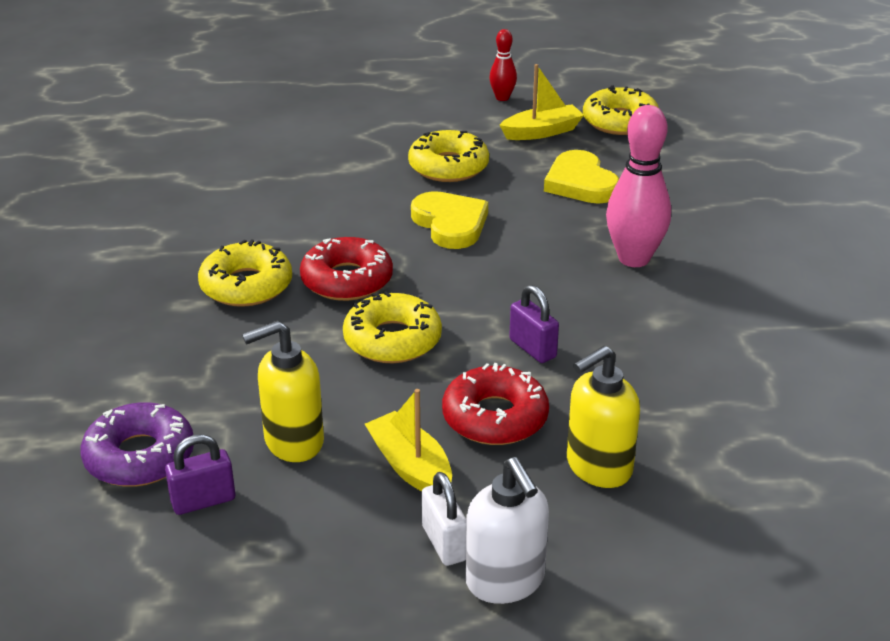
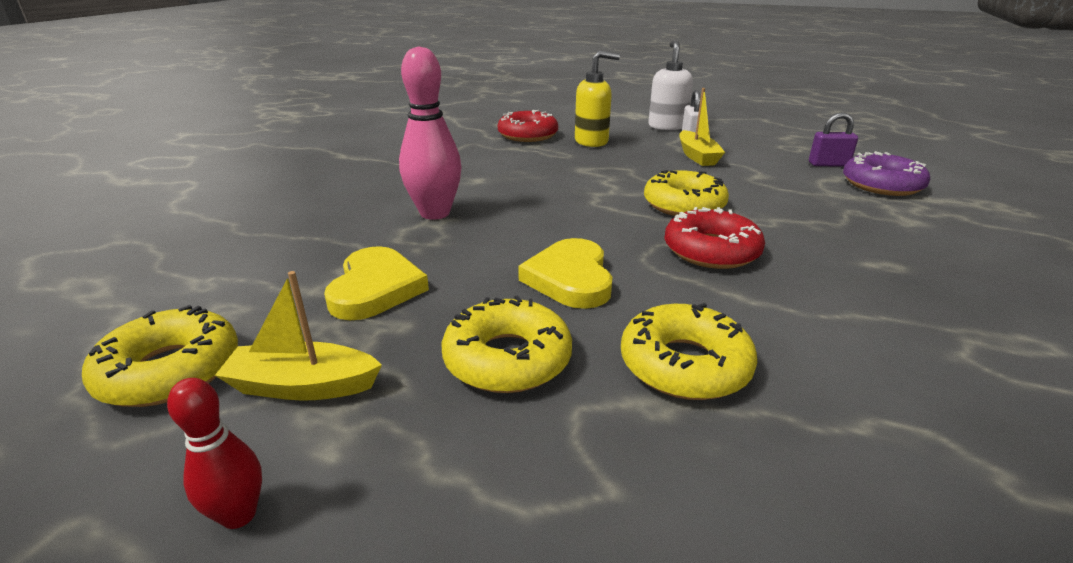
camera: 155 degrees left, 5 degrees down
(246, 285) = (823, 267): yellow donut -> yellow donut (684, 365)
(293, 442) = (771, 174): yellow soap dispenser -> none
(495, 417) = (633, 163): red donut -> red donut (528, 135)
(532, 348) = (580, 183): purple padlock -> none

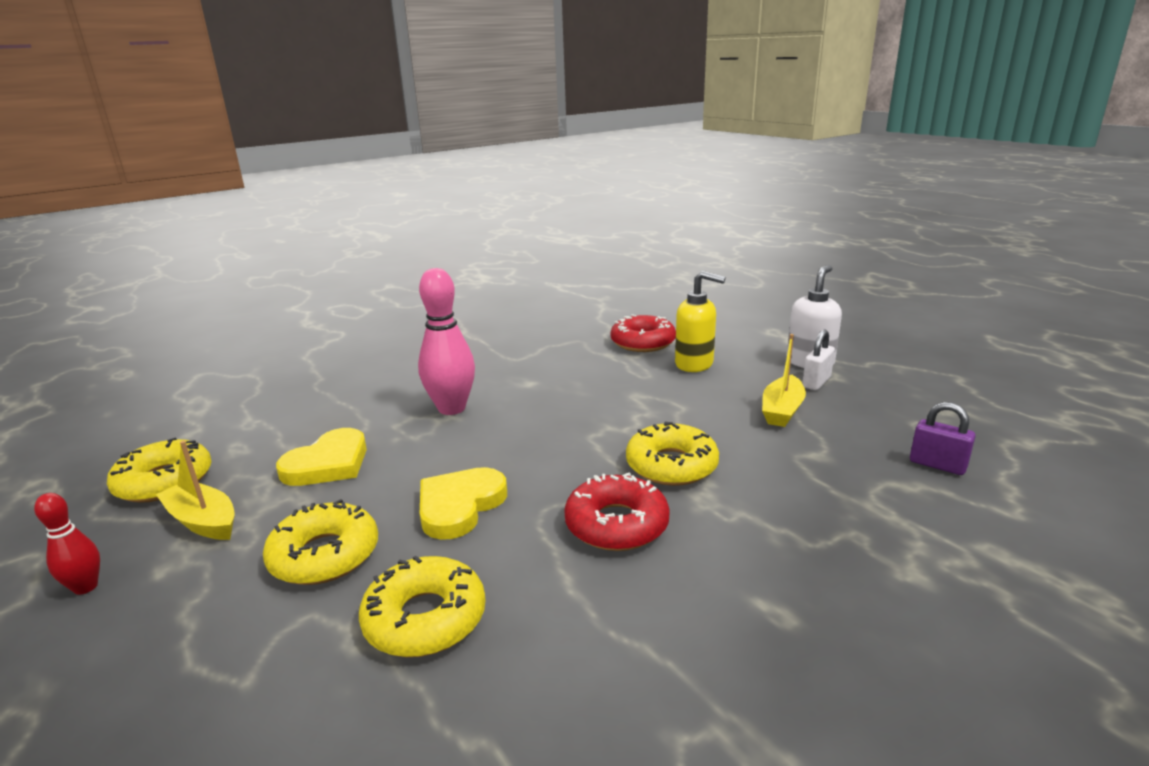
camera: 35 degrees right, 5 degrees down
(882, 185) = (963, 514): purple donut -> none

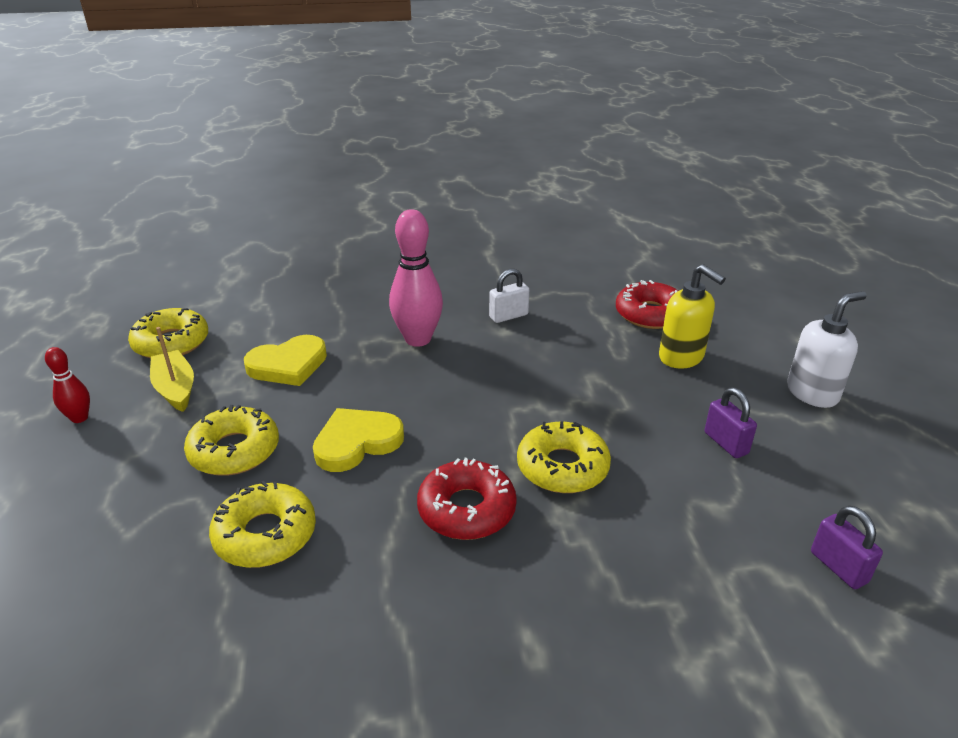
camera: 25 degrees right, 10 degrees up
(782, 410) = (726, 443): yellow boat -> purple padlock
(816, 382) = (796, 421): white padlock -> white padlock (508, 316)

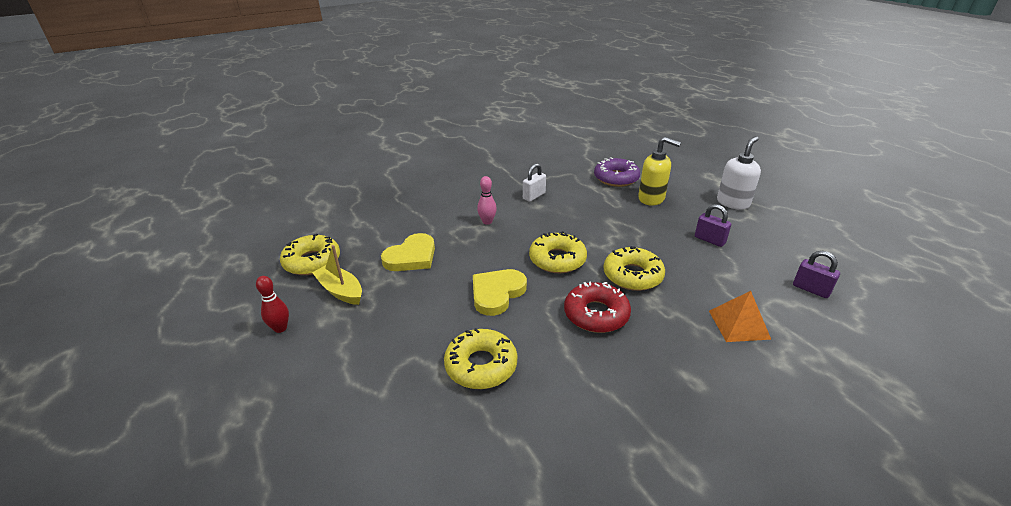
camera: 20 degrees left, 0 degrees up
(234, 450) = (417, 320): yellow donut -> yellow donut (557, 259)
(418, 339) = (487, 222): pink bowling pin -> pink bowling pin, size x0.53
(650, 314) = (616, 178): red donut -> purple donut
(670, 587) = (739, 324): none -> orange pyramid

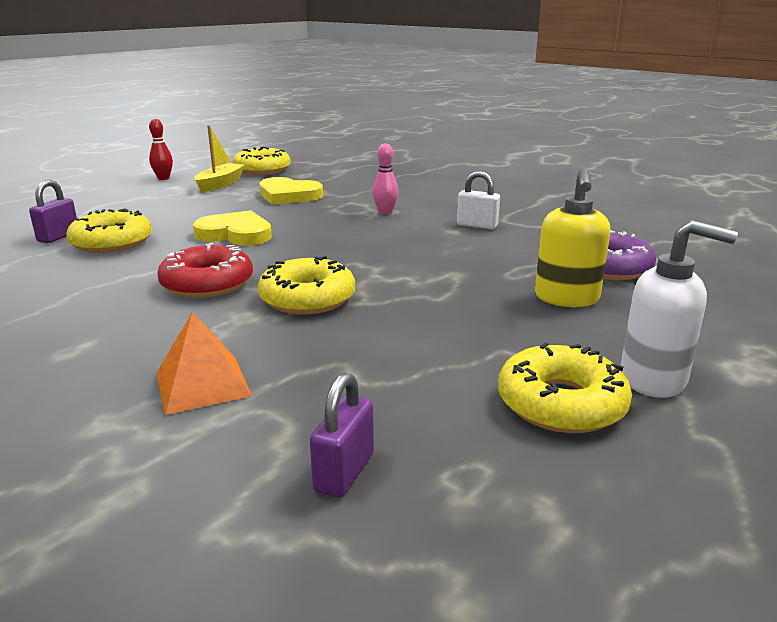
camera: 70 degrees right, 10 degrees down
(557, 259) = (322, 253): yellow donut -> yellow donut (561, 403)
(709, 240) = (463, 355): purple padlock -> purple padlock (58, 237)

